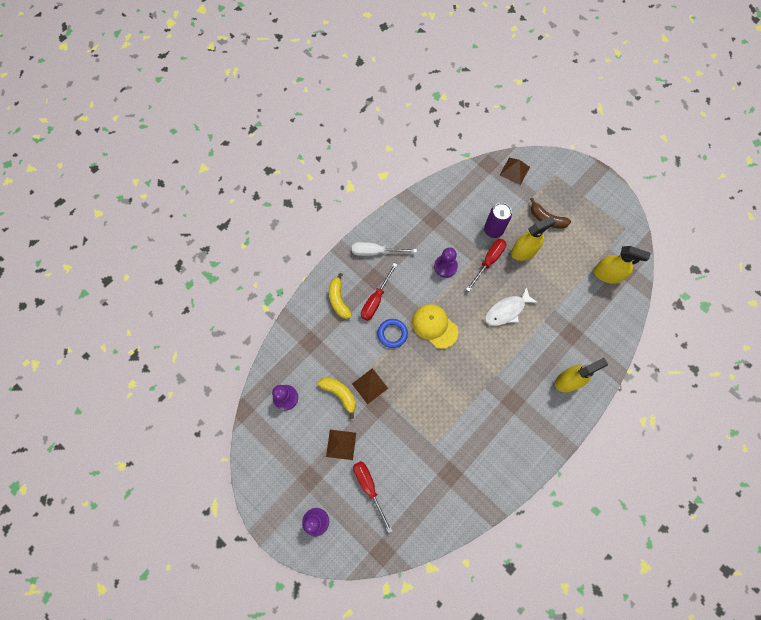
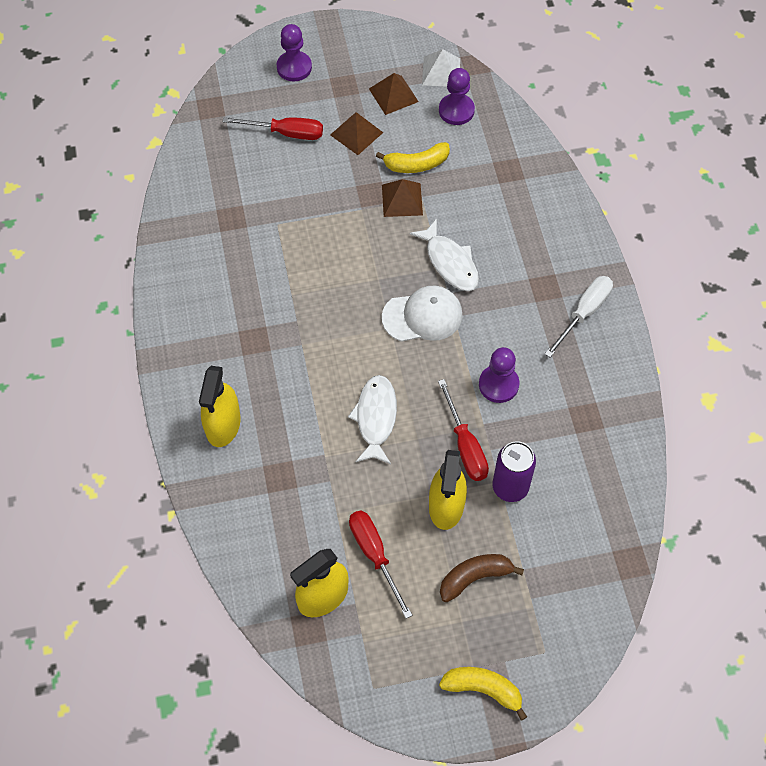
camera: 125 degrees right, 10 degrees down
(261, 426) = (441, 71): none -> white pyramid
(338, 300) = (543, 230): yellow banana -> yellow banana (483, 689)
(376, 300) = (512, 272): red screwdriver -> red screwdriver (374, 555)
(392, 334) = (450, 262): blue ring -> white fish
(434, 326) = (422, 316): yellow cap -> white cap
(514, 171) = (592, 592): brown pyramid -> brown pyramid (393, 95)

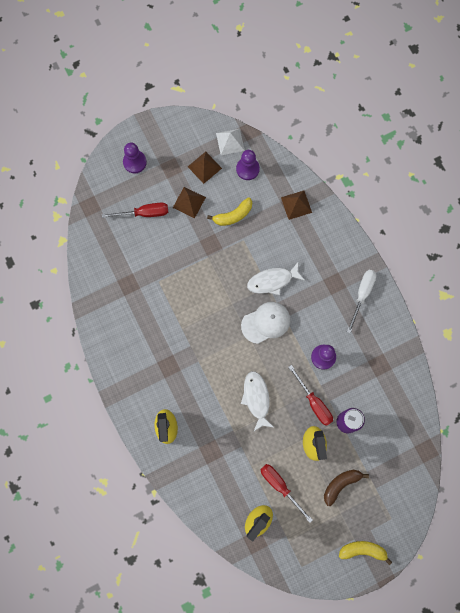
camera: 15 degrees left, 15 degrees up
(402, 200) = (231, 244): brown pyramid -> brown pyramid (296, 205)
(450, 262) = (272, 281): white fish -> white fish turned 120 degrees clockwise

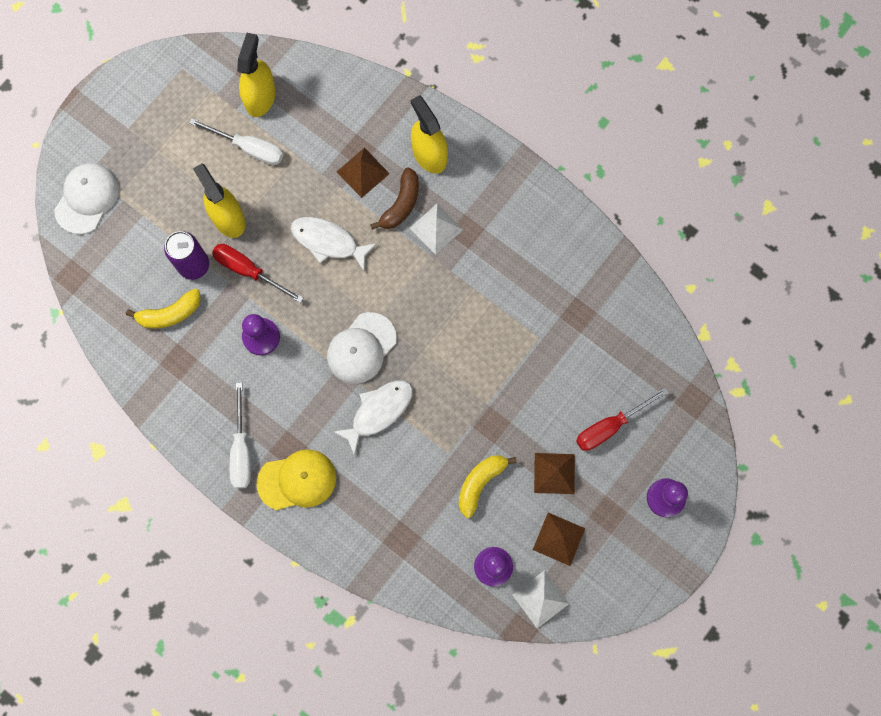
camera: 155 degrees right, 0 degrees up
(186, 376) = (436, 228): none -> white pyramid
(256, 398) = (328, 242): white fish -> white fish turned 150 degrees clockwise
(280, 486) = (249, 148): red screwdriver -> white screwdriver
(296, 205) = (395, 543): brown pyramid -> brown pyramid (362, 172)
(336, 263) = (297, 480): none -> yellow cap
(341, 484) = (171, 184): brown banana -> brown banana (401, 204)
(363, 550) = (111, 119): yellow banana -> yellow banana (170, 314)
(399, 500) = (87, 199): none -> white cap

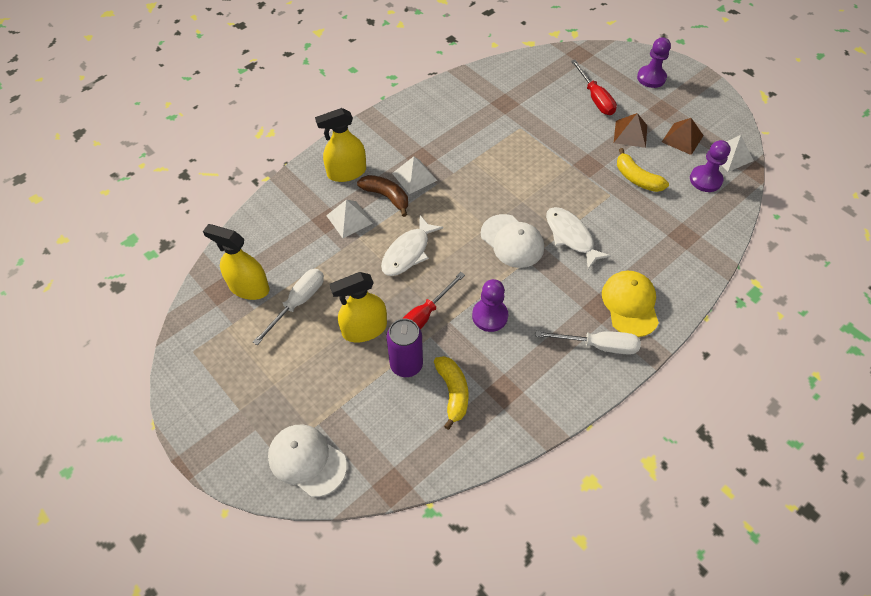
camera: 80 degrees left, 20 degrees down
(362, 172) = (349, 219): brown pyramid -> white pyramid

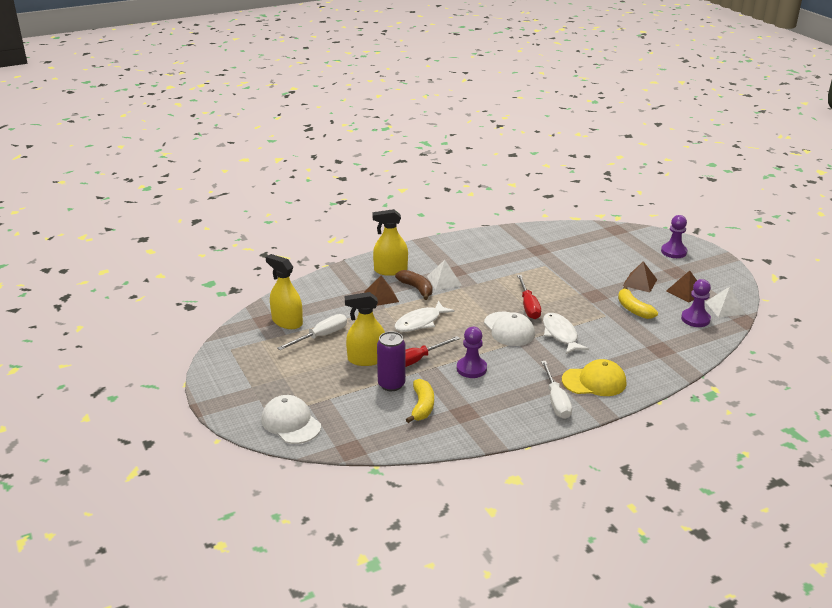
camera: 15 degrees right, 25 degrees down
(349, 219) = (381, 296): white pyramid -> brown pyramid
(595, 98) = (618, 257): red screwdriver -> red screwdriver (528, 306)
(598, 346) = (556, 401): white screwdriver -> white screwdriver turned 60 degrees clockwise
(630, 304) = (594, 381): yellow cap -> yellow cap turned 75 degrees clockwise

